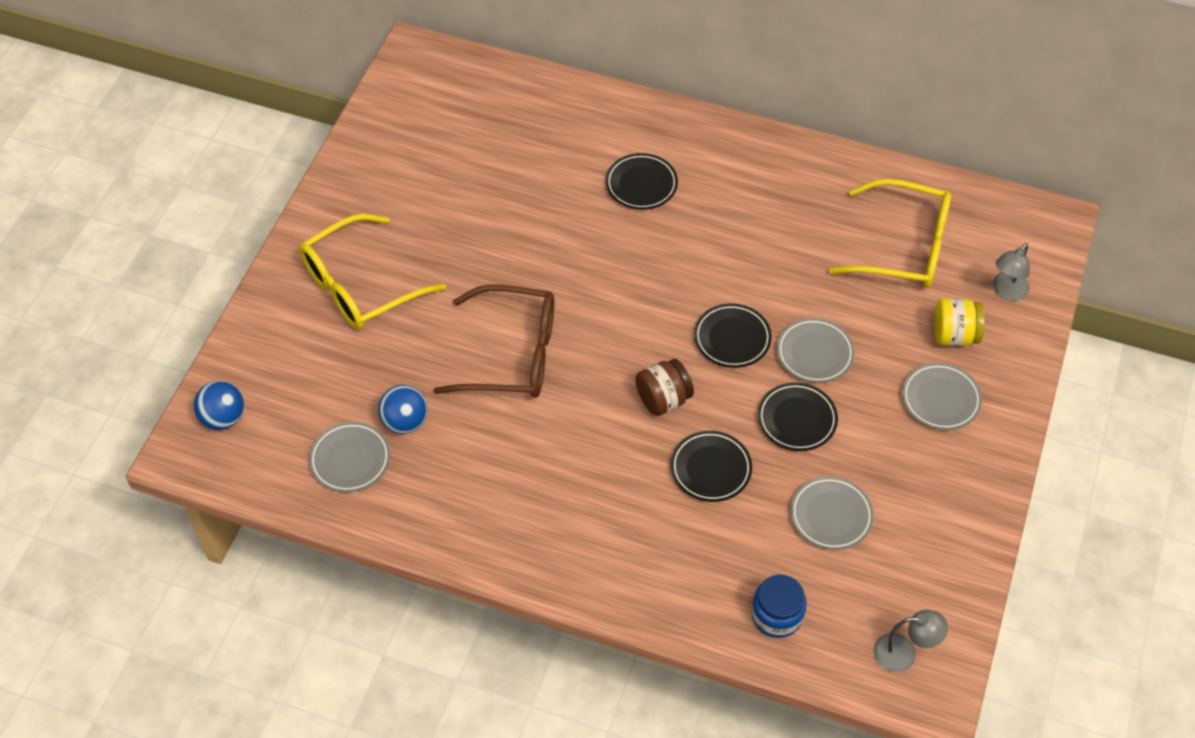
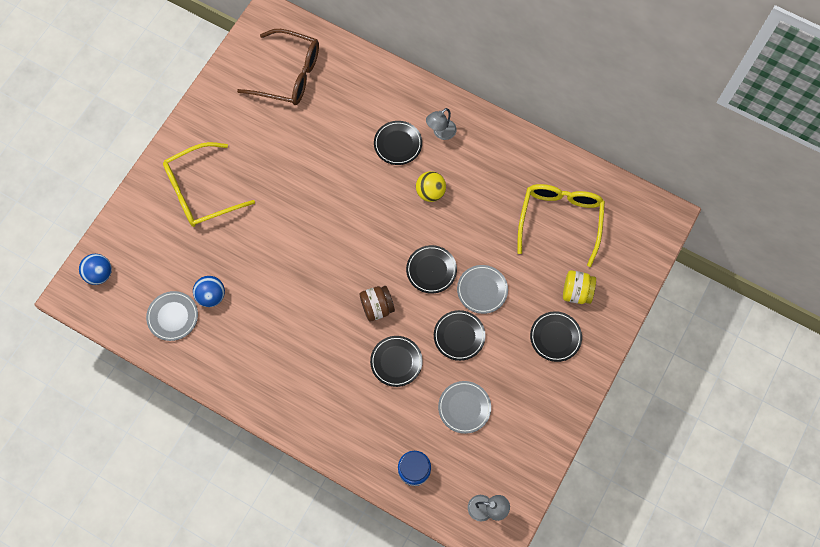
camera: 10 degrees right, 15 degrees up
(512, 354) = (287, 258): brown glasses -> brown glasses (288, 74)
(704, 238) = (430, 192): none -> yellow ball
(903, 247) = (560, 220): yellow glasses -> yellow glasses turned 105 degrees counterclockwise
(940, 399) = (555, 337): grey plate -> black plate
(1006, 292) = (620, 265): grey lamp -> grey lamp (441, 133)

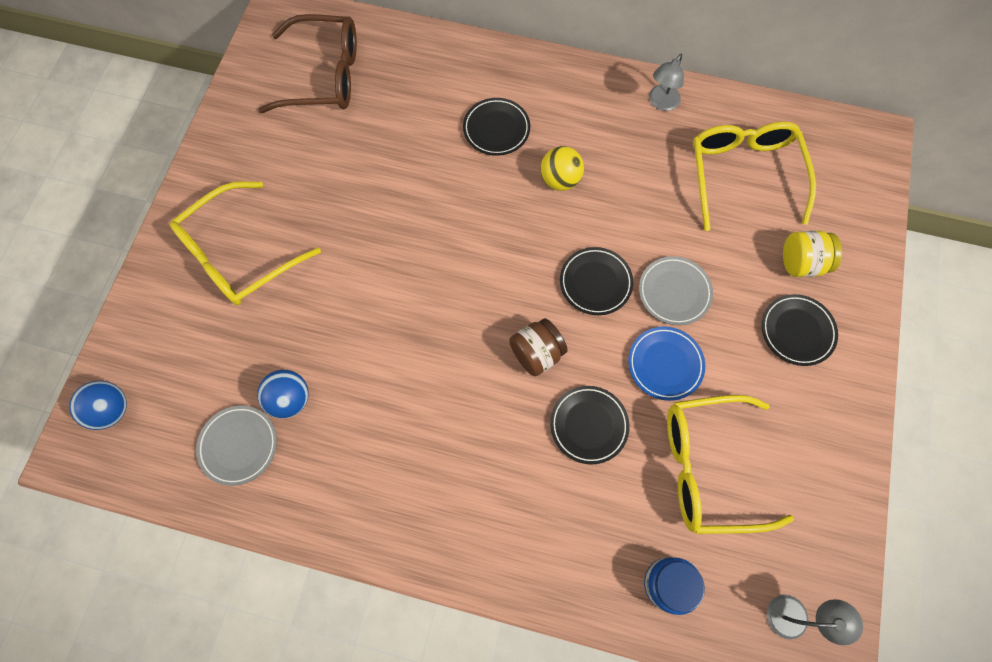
camera: 15 degrees left, 0 degrees up
(441, 133) = (548, 102): grey lamp -> grey lamp (661, 103)
(459, 336) = (665, 364): black plate -> blue plate
(464, 407) = (708, 467): grey plate -> yellow glasses

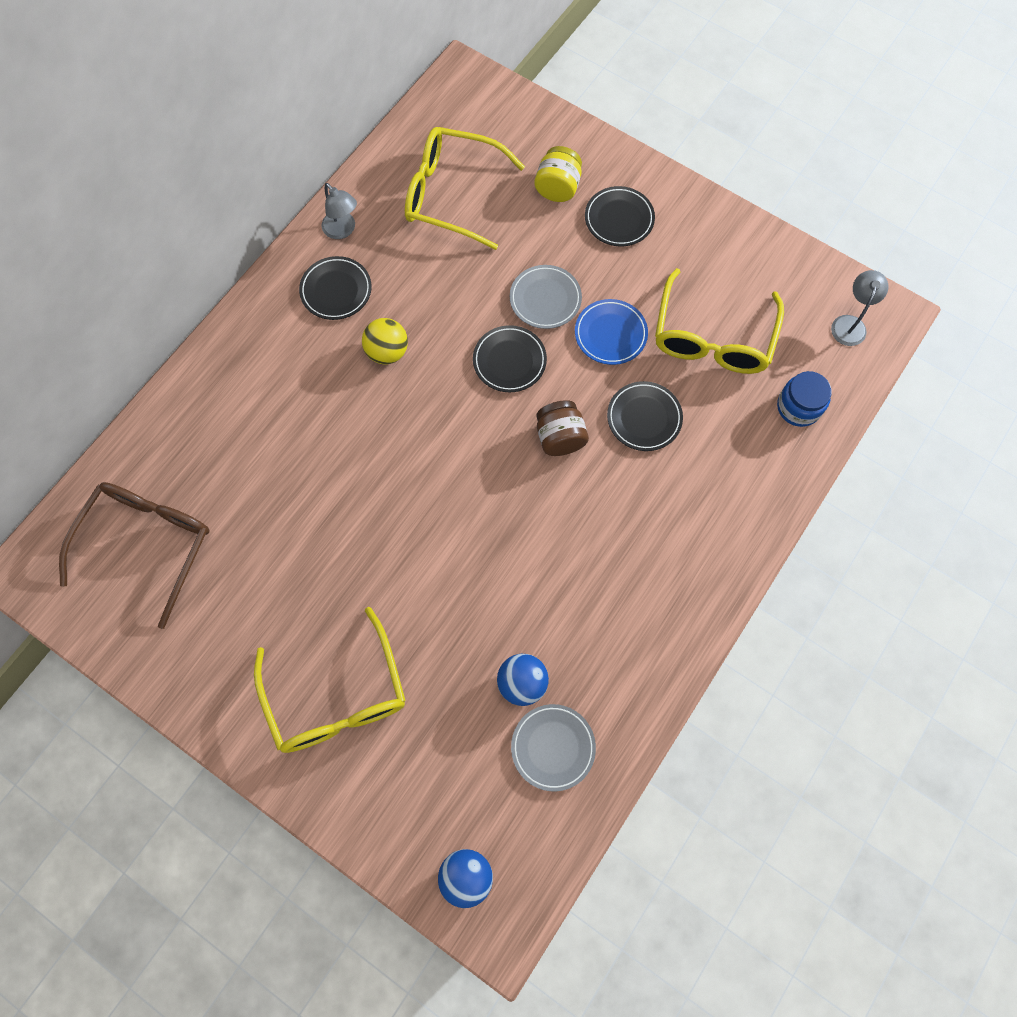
camera: 70 degrees left, 0 degrees up
(496, 129) = (301, 390): black plate -> black plate (336, 290)

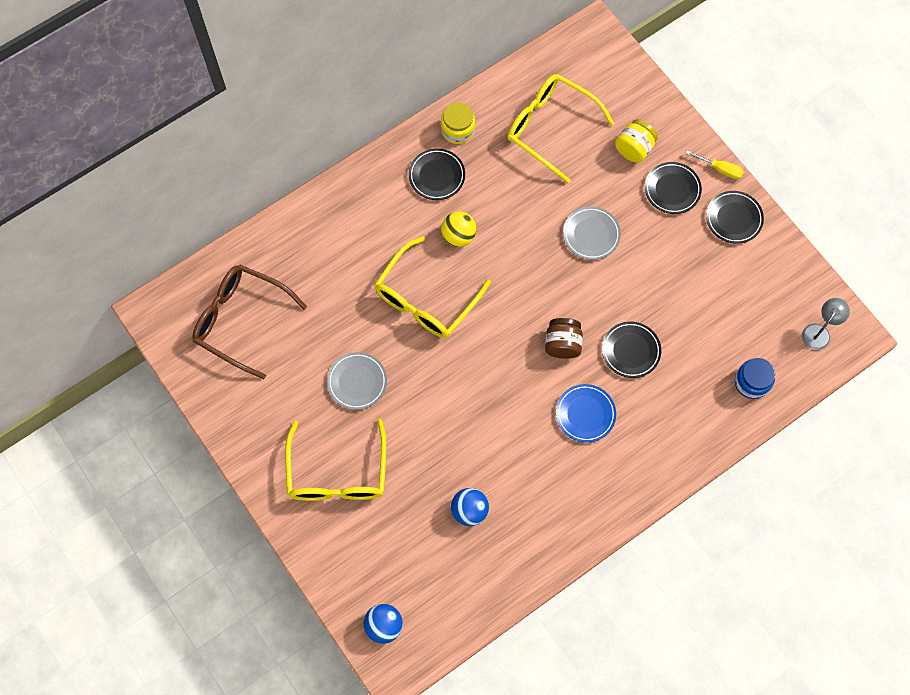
camera: 20 degrees right, 0 degrees up
(147, 544) = (241, 320): brown glasses -> brown glasses turned 105 degrees counterclockwise
(343, 230) = (458, 130): grey lamp -> yellow jar
(509, 361) = (546, 273): black plate -> black plate (733, 218)
(553, 747) = (474, 562): grey plate -> grey plate (357, 382)
(610, 334) = (630, 278): blue plate -> blue plate (585, 414)
(664, 180) = (720, 169): none -> yellow screwdriver
(712, 337) = (708, 307): yellow glasses -> yellow glasses (426, 299)

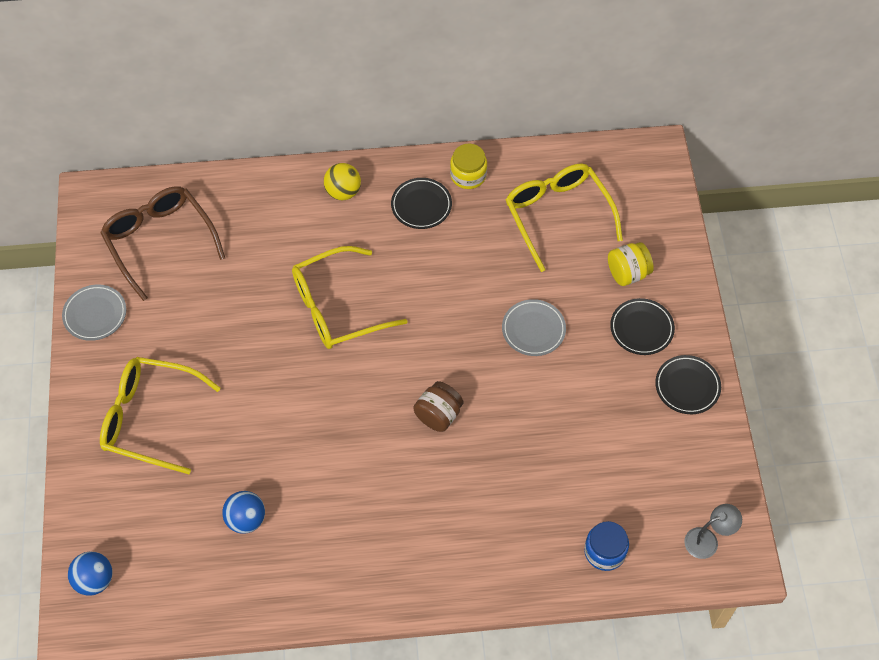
camera: 30 degrees right, 10 degrees down
(337, 473) = (150, 418): yellow glasses -> yellow glasses turned 75 degrees clockwise
(357, 382) = (224, 347): grey plate -> grey plate (95, 314)
(458, 236) = (405, 267): yellow ball -> yellow ball (343, 192)
(585, 414) = (417, 491): blue plate -> none
(631, 351) = (501, 456): black plate -> none
(720, 169) = (703, 334): yellow screwdriver -> none

